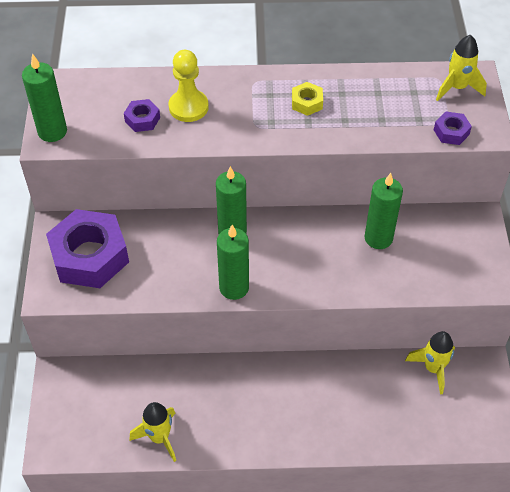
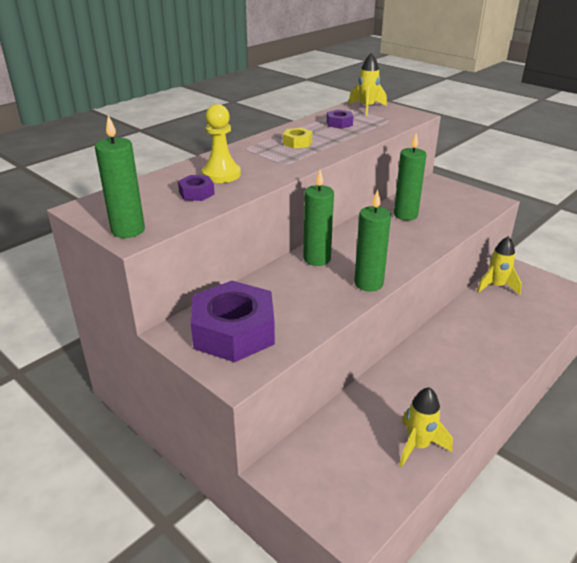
camera: 45 degrees left, 20 degrees down
(451, 132) = (398, 122): purple nut -> purple nut (339, 123)

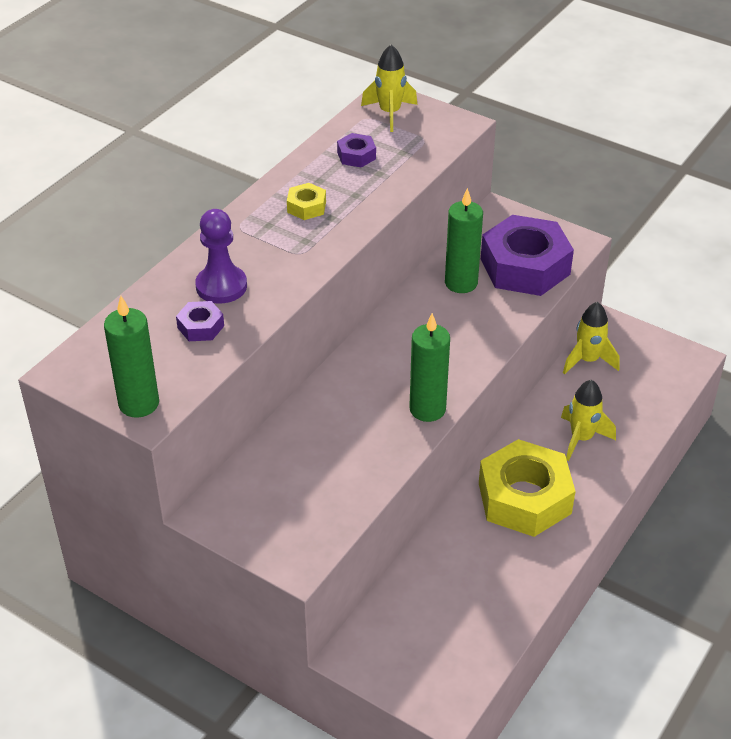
camera: 10 degrees left, 10 degrees up
(221, 174) = (221, 286): yellow pawn -> purple pawn
(234, 332) = (279, 503): purple nut -> purple nut (525, 267)
(317, 259) = (356, 377): green candle -> none
(418, 445) = (505, 602): yellow rocket -> yellow rocket (581, 438)
(441, 369) = (524, 498): none -> yellow nut

